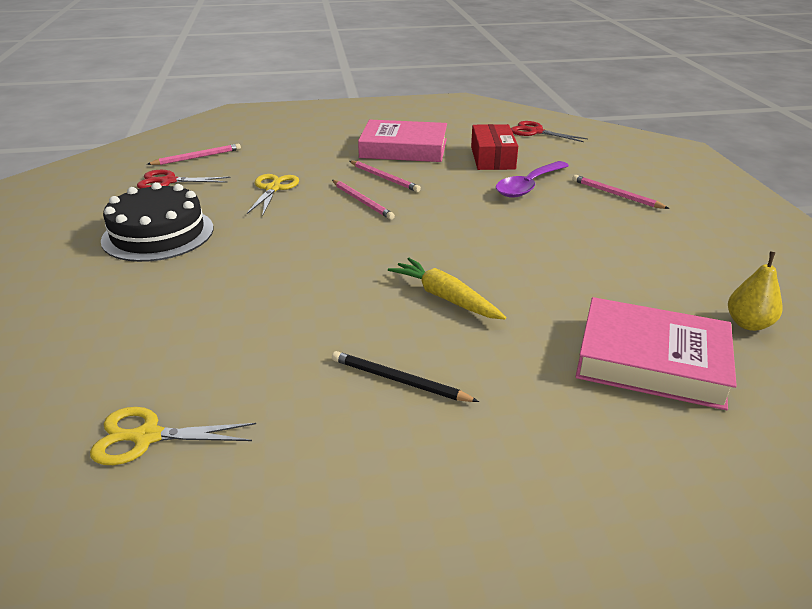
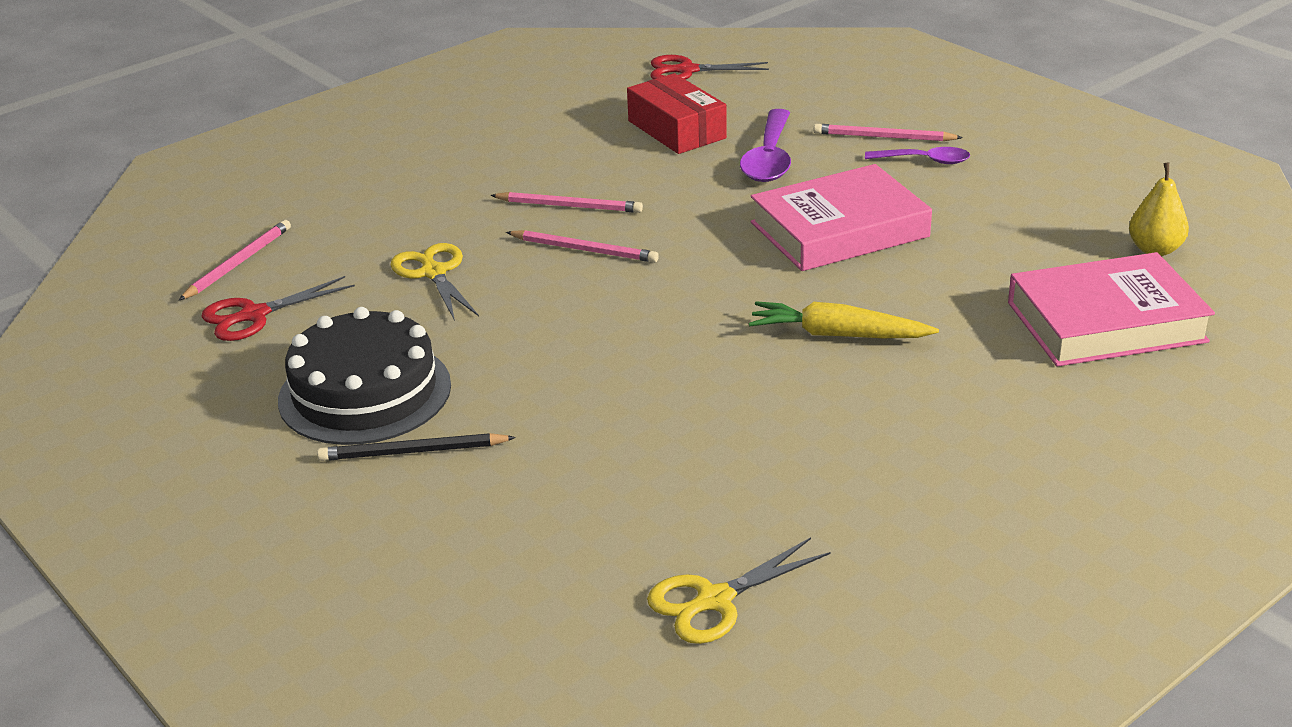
camera: 30 degrees left, 0 degrees up
(399, 380) = (896, 439): black pencil -> black pencil (413, 452)
(404, 148) = (537, 151): pink book -> pink book (839, 229)
(629, 215) = (925, 161): none -> purple spoon

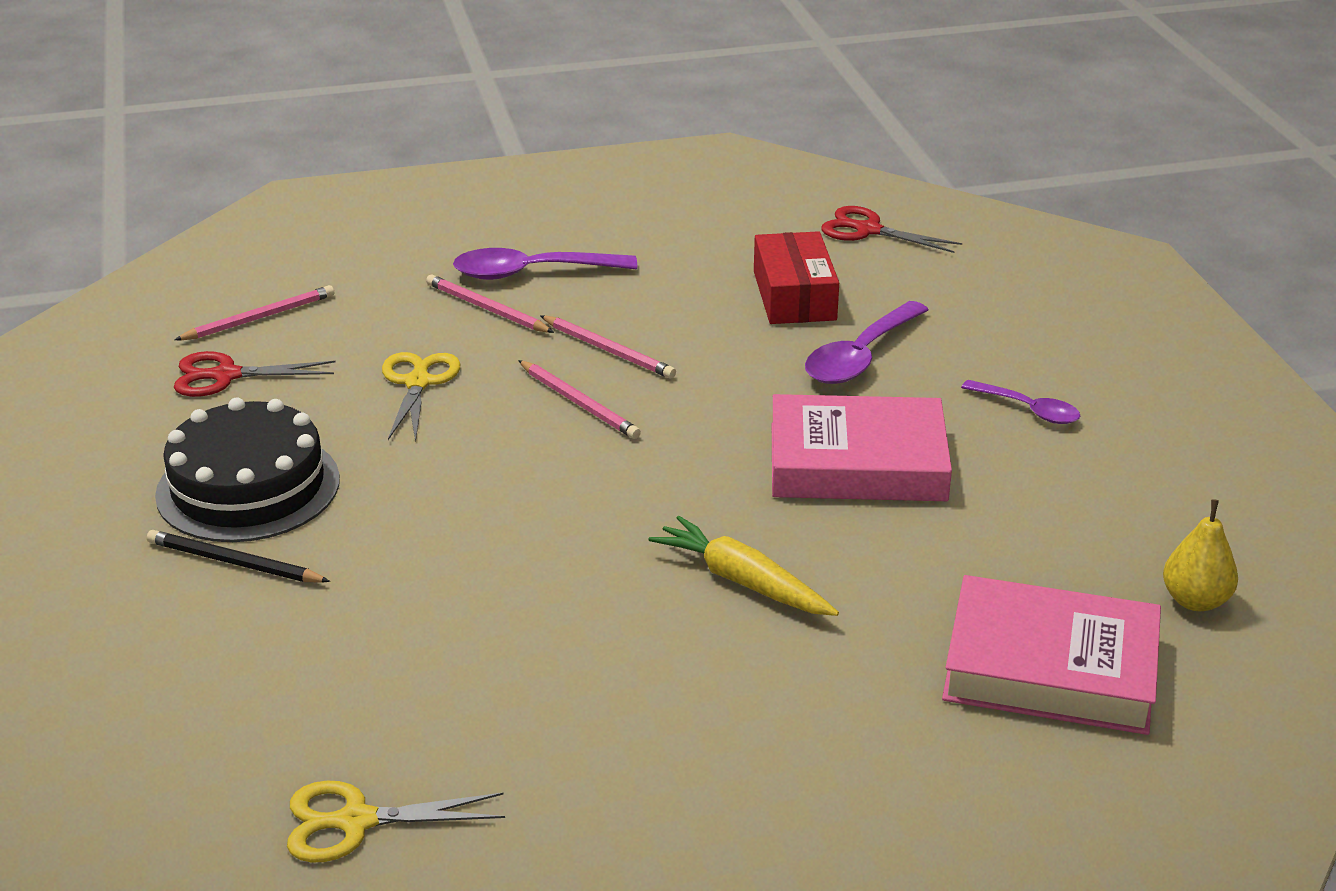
camera: 25 degrees right, 0 degrees up
(447, 167) = (531, 273): none -> purple spoon
(883, 137) = (1009, 368): pink pencil -> pink pencil (486, 309)

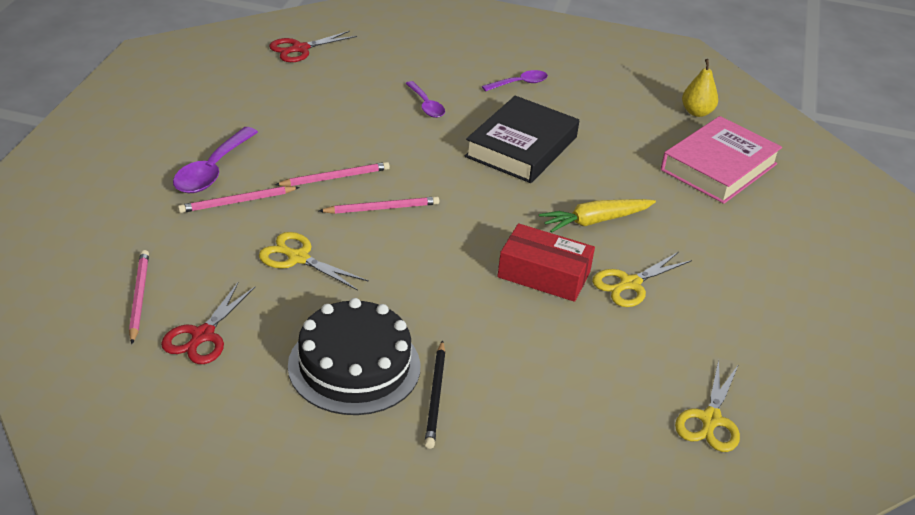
camera: 65 degrees left, 5 degrees up
(234, 563) = (436, 396): black pencil -> black pencil turned 45 degrees counterclockwise
(615, 657) = (630, 284): none -> yellow scissors
(794, 295) = (343, 98): red box -> red box (544, 274)
(857, 462) = (521, 147): pink book -> black book
(860, 357) = (426, 105): purple spoon -> purple spoon, size x0.61

